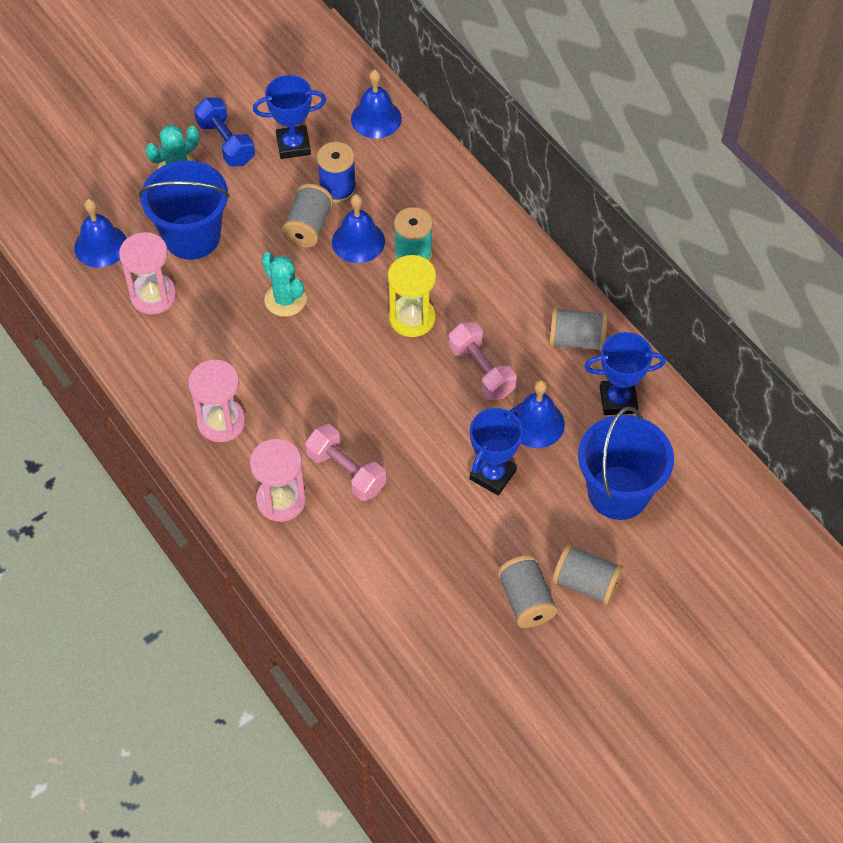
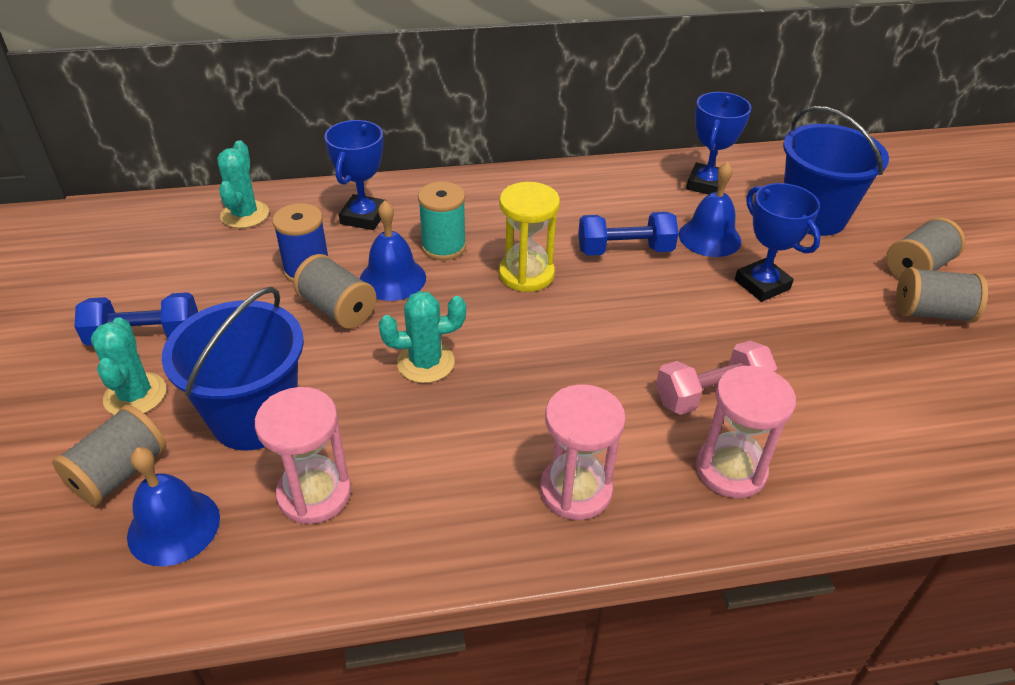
camera: 65 degrees left, 15 degrees down
(293, 145) = (212, 283): blue trophy -> blue trophy (364, 217)
(376, 118) = (245, 214): blue bell -> turquoise cactus
(481, 370) = (625, 250): pink dumbbell -> blue dumbbell
(576, 340) = (624, 185): grey spool -> grey spool (120, 473)

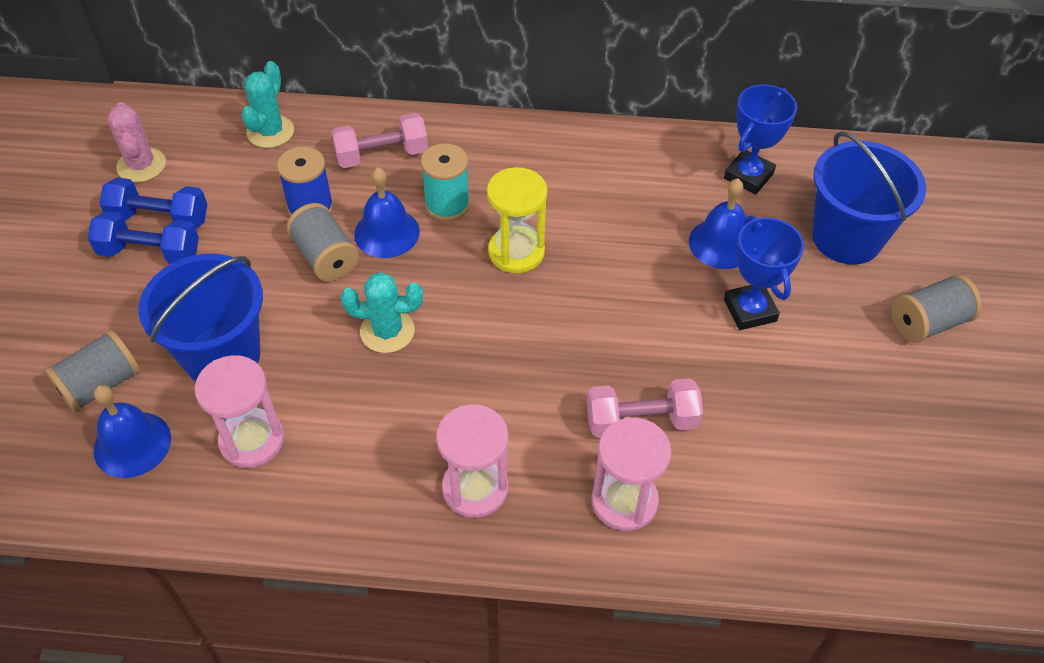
camera: 15 degrees right, 10 degrees up
(115, 261) = (141, 165): none -> pink cactus
(135, 395) = (129, 312): turquoise cactus -> none
(364, 217) = (382, 155): blue trophy -> pink dumbbell
(625, 250) = (626, 243): blue dumbbell -> blue dumbbell (160, 219)
(931, 313) = (913, 378): grey spool -> none

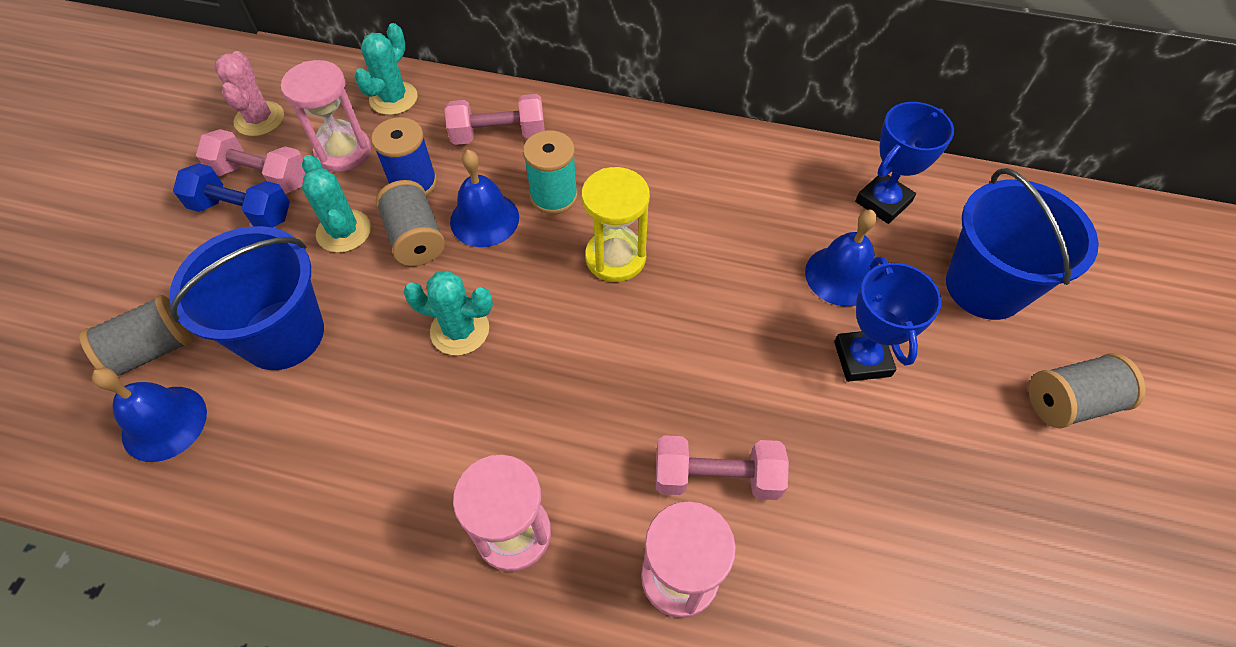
camera: 10 degrees right, 5 degrees up
(160, 219) = (261, 177): blue dumbbell -> pink dumbbell
(252, 440) = (288, 437): pink hourglass -> pink hourglass (343, 151)
(255, 259) = (344, 231): none -> turquoise cactus

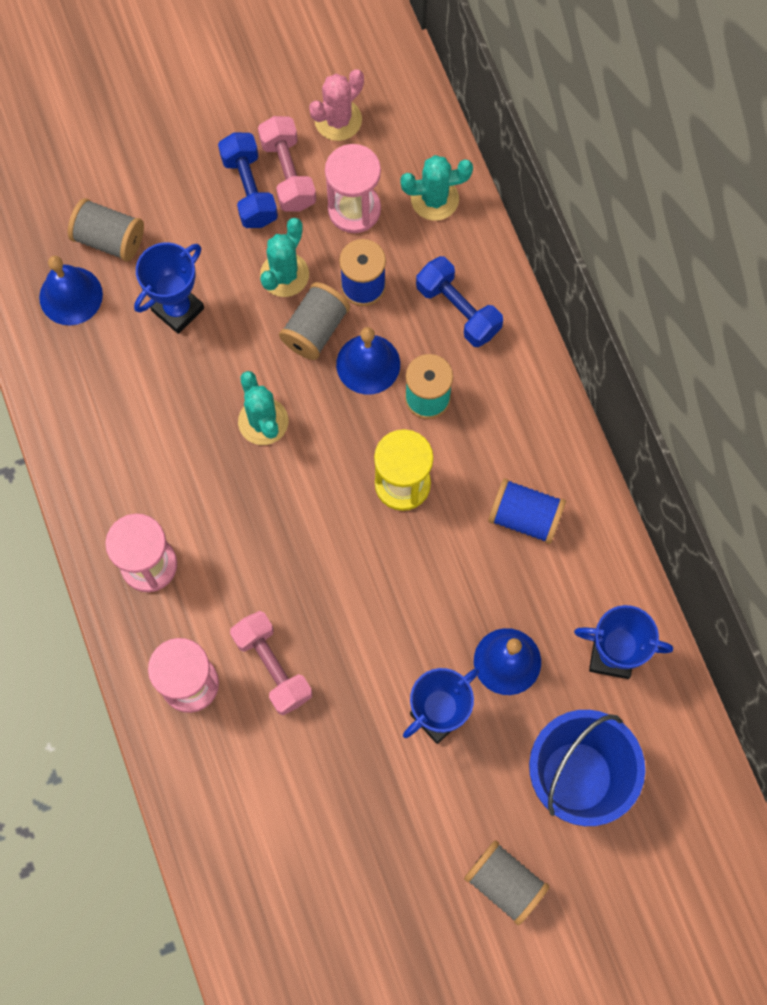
camera: 55 degrees right, 15 degrees up
(283, 334) = (178, 309): blue bucket -> blue trophy
(498, 135) = (458, 310): pink dumbbell -> blue dumbbell
(716, 191) = (525, 517): none -> blue spool

